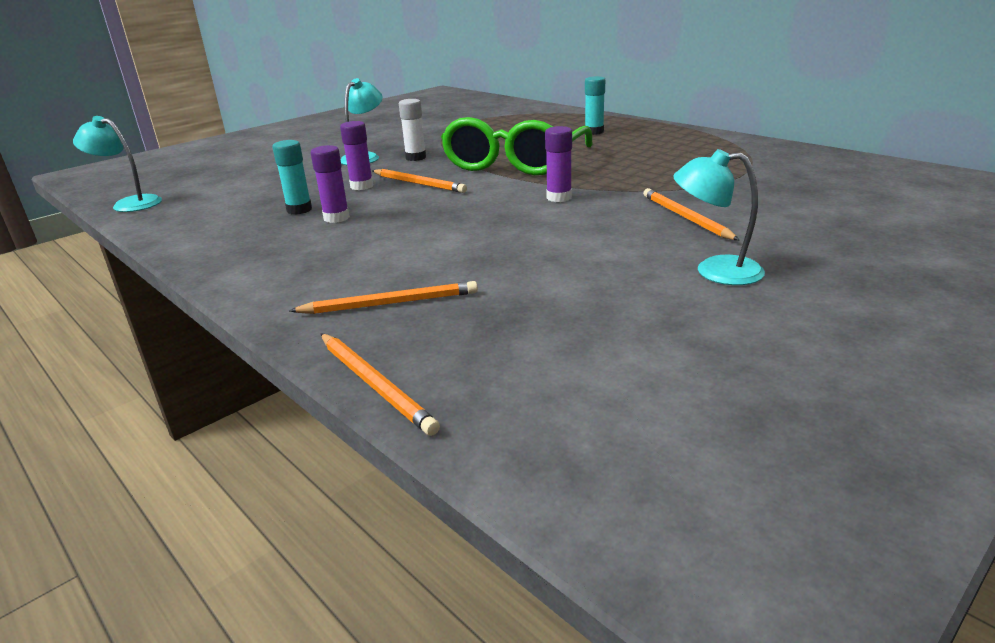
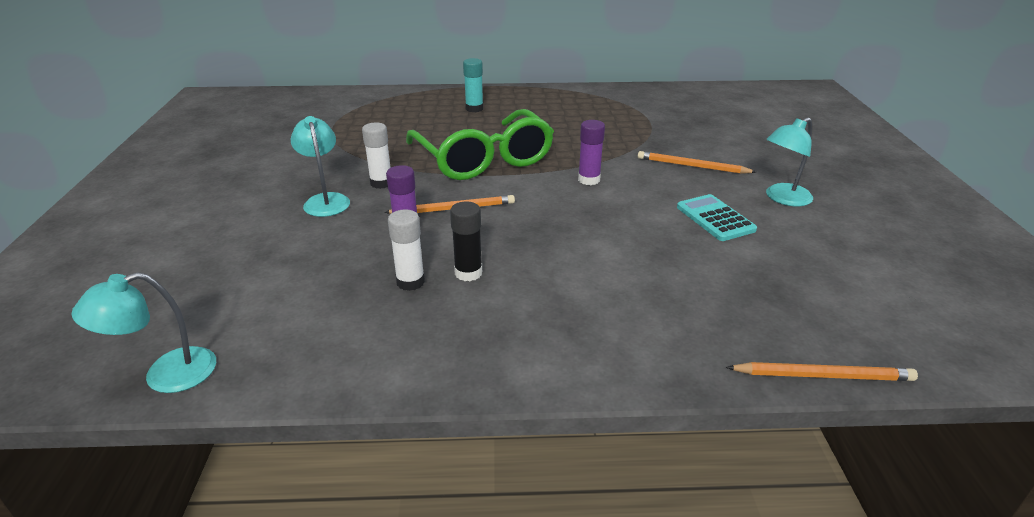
camera: 50 degrees left, 5 degrees up
(299, 210) = (410, 282): turquoise glue stick -> white glue stick
(336, 218) = (468, 273): purple glue stick -> black glue stick
(390, 303) = (693, 319): orange pencil -> none
(595, 257) = (715, 218): none -> turquoise calculator

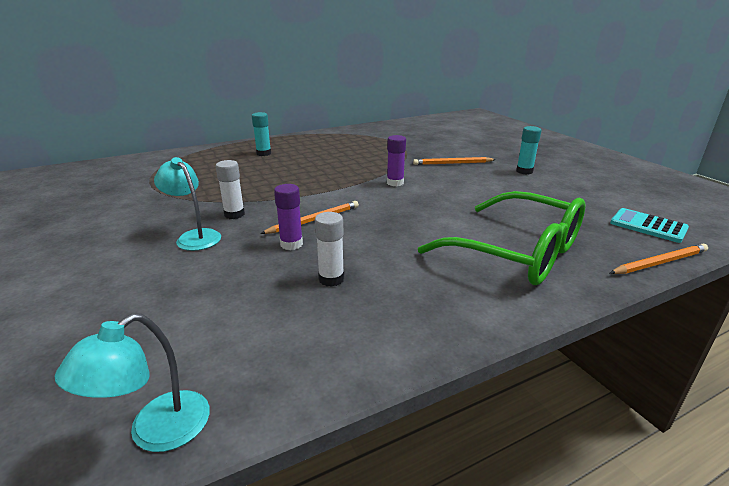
camera: 25 degrees left, 5 degrees down
(468, 273) = (371, 261): black glue stick -> none
(483, 158) = (303, 183): green glasses -> green glasses (515, 252)
(715, 218) = (499, 189): turquoise calculator -> turquoise calculator (648, 226)
(782, 198) = (524, 171): turquoise lamp -> turquoise glue stick

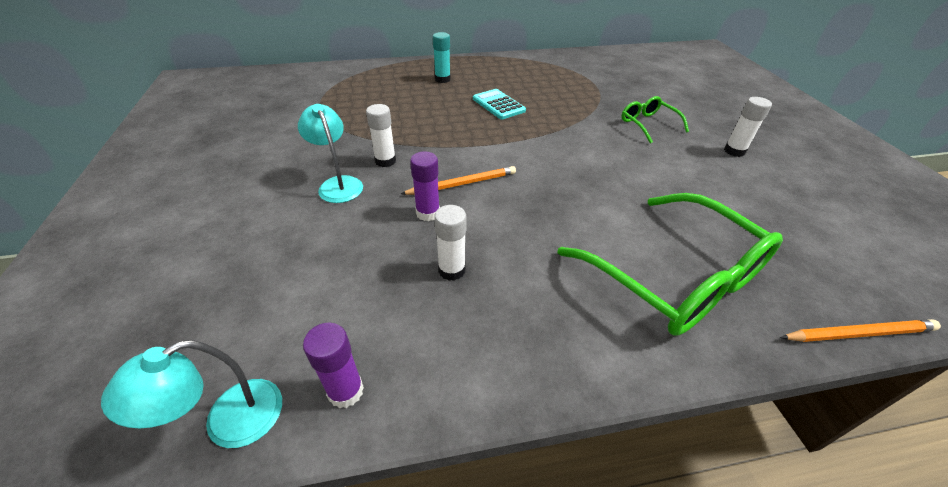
camera: 15 degrees right, 15 degrees up
(395, 183) = (569, 144): purple glue stick -> purple glue stick (346, 391)
(452, 163) = (648, 125): orange pencil -> green glasses
(524, 171) = (734, 151): turquoise glue stick -> white glue stick
(648, 226) = (868, 270): turquoise calculator -> turquoise calculator (498, 105)

